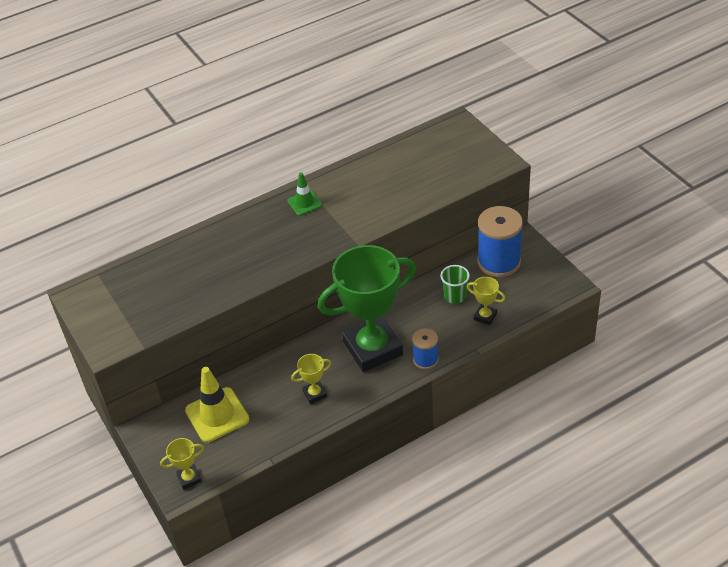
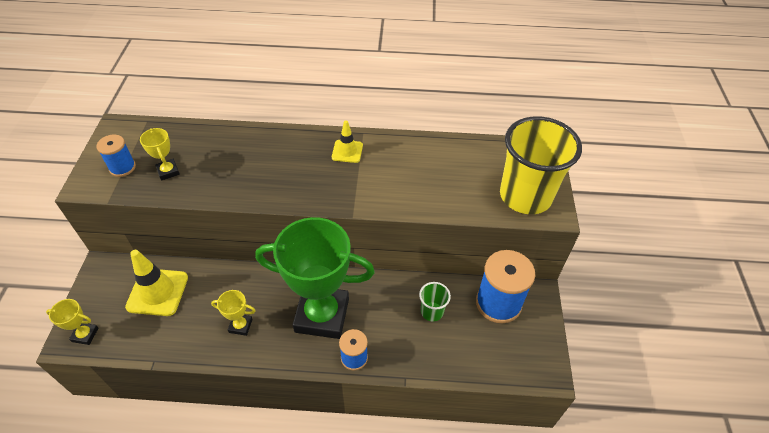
camera: 30 degrees right, 5 degrees up
(124, 318) = (122, 167): none -> blue spool
(304, 203) = (347, 151): green traffic cone -> yellow traffic cone
(472, 161) = (525, 196): none -> yellow cup
(485, 316) = (441, 350): yellow trophy -> yellow trophy (168, 171)

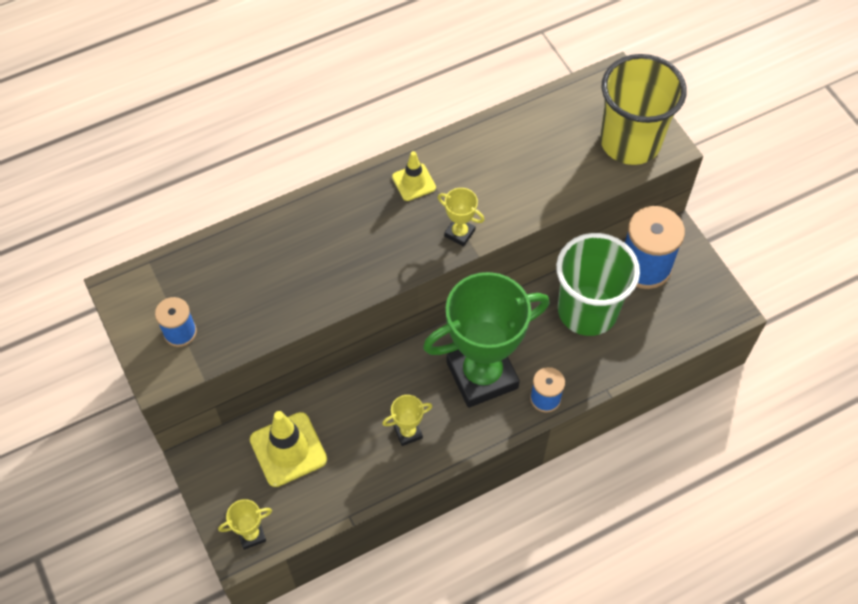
camera: 30 degrees left, 10 degrees up
(168, 171) = (237, 309): yellow trophy -> yellow trophy (459, 233)
(432, 311) = (587, 311): green cup -> green cup, size x2.23

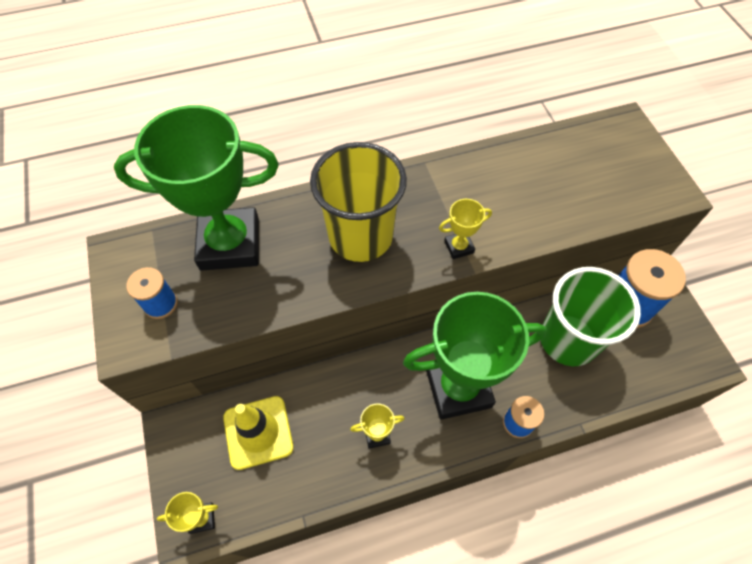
camera: 10 degrees right, 0 degrees up
(232, 264) = (230, 244): none -> green trophy
(414, 182) = (421, 191): yellow traffic cone -> none
(459, 233) = (459, 247): yellow trophy -> yellow trophy turned 60 degrees counterclockwise
(630, 142) = (639, 183): yellow cup -> yellow cup (360, 236)

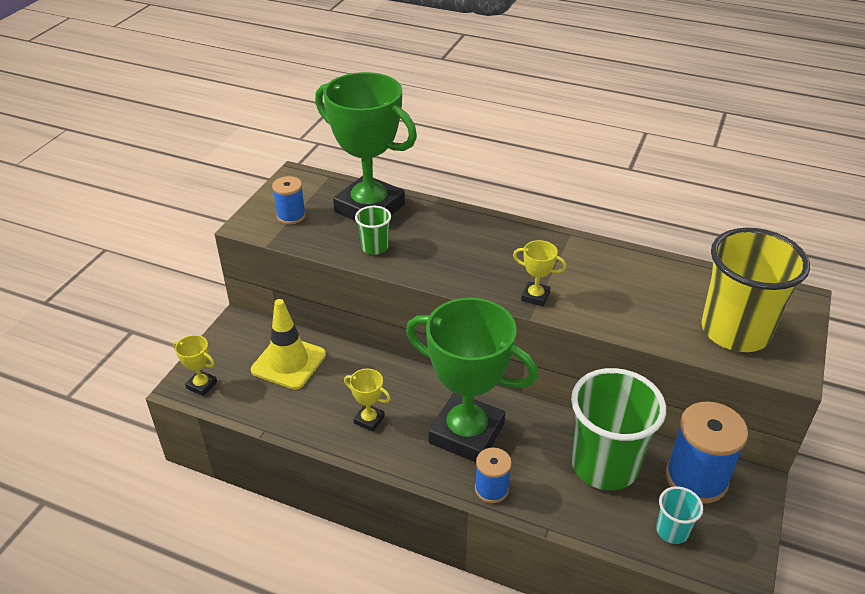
camera: 40 degrees right, 20 degrees down
(278, 286) = (374, 247): none -> green cup
(360, 236) = (465, 251): yellow cup -> yellow cup (735, 331)
(649, 360) = (672, 531): none -> turquoise cup

